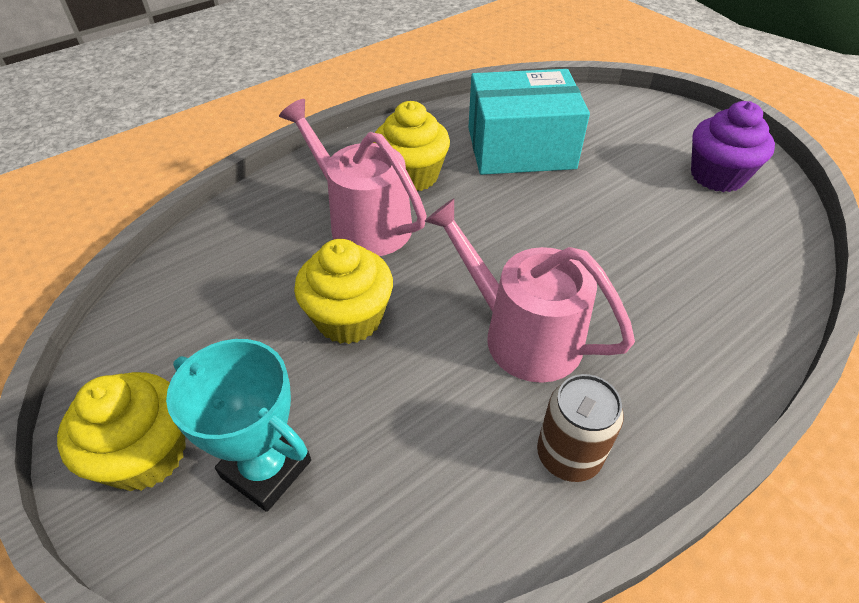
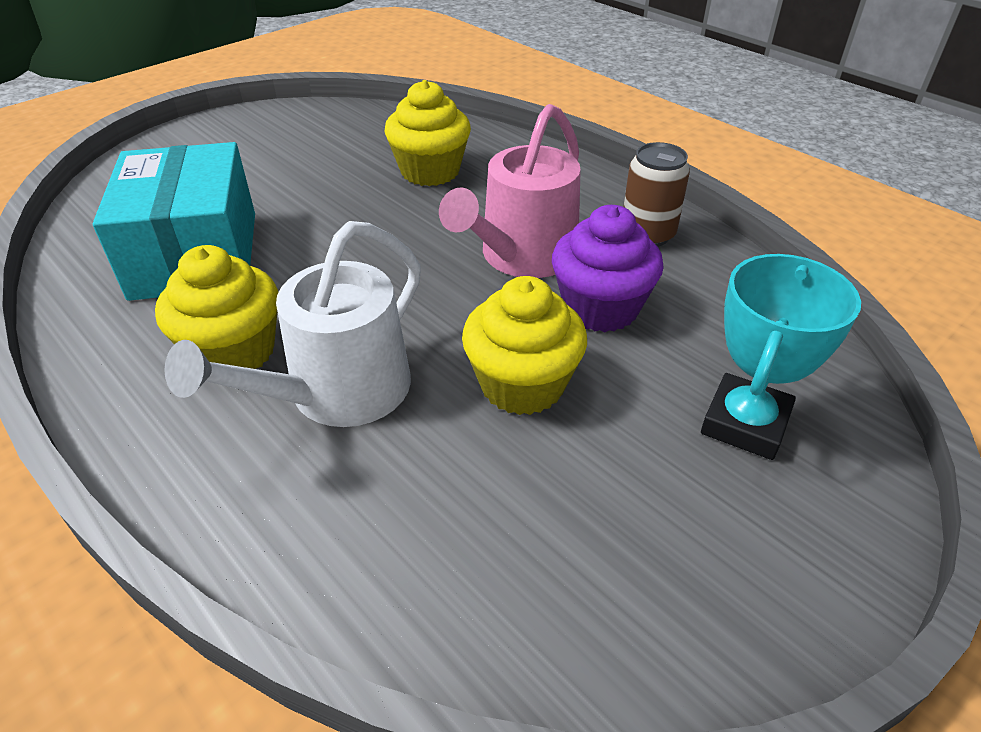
camera: 95 degrees left, 5 degrees down
(146, 454) = (780, 545): yellow cupcake -> yellow cupcake (430, 171)
(363, 223) = (339, 392): pink watering can -> white watering can
(717, 176) = (287, 136): purple cupcake -> purple cupcake (600, 308)

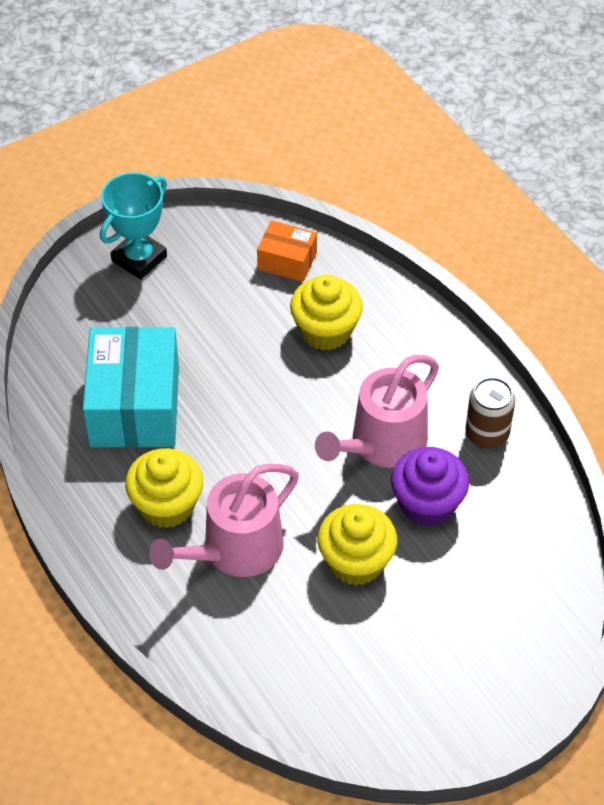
camera: 10 degrees right, 10 degrees up
(339, 392) = (235, 549): white watering can -> pink watering can
(378, 127) = (287, 261): none -> orange box
(745, 423) = (492, 613): turquoise trophy -> turquoise trophy (139, 259)

